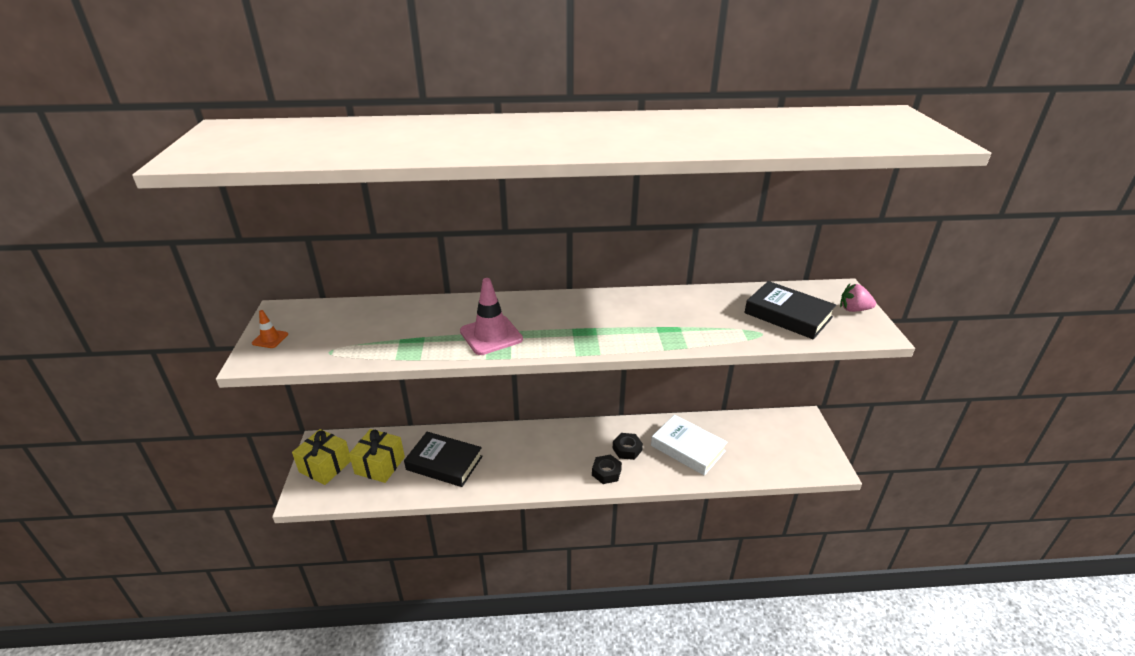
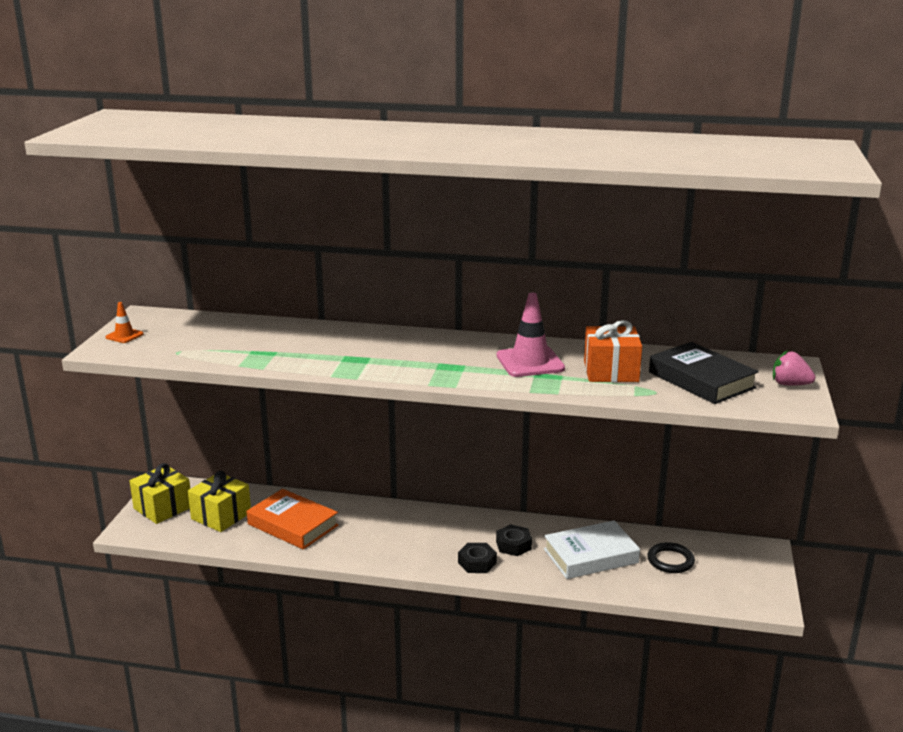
camera: 15 degrees right, 10 degrees down
(444, 463) = (293, 525): black book -> orange book
(491, 335) = (347, 358): pink traffic cone -> pink traffic cone (530, 362)
(688, 448) = (590, 556): white book -> white book turned 75 degrees counterclockwise
(715, 316) = (611, 371): none -> orange gift
(746, 441) = (670, 561): none -> black ring

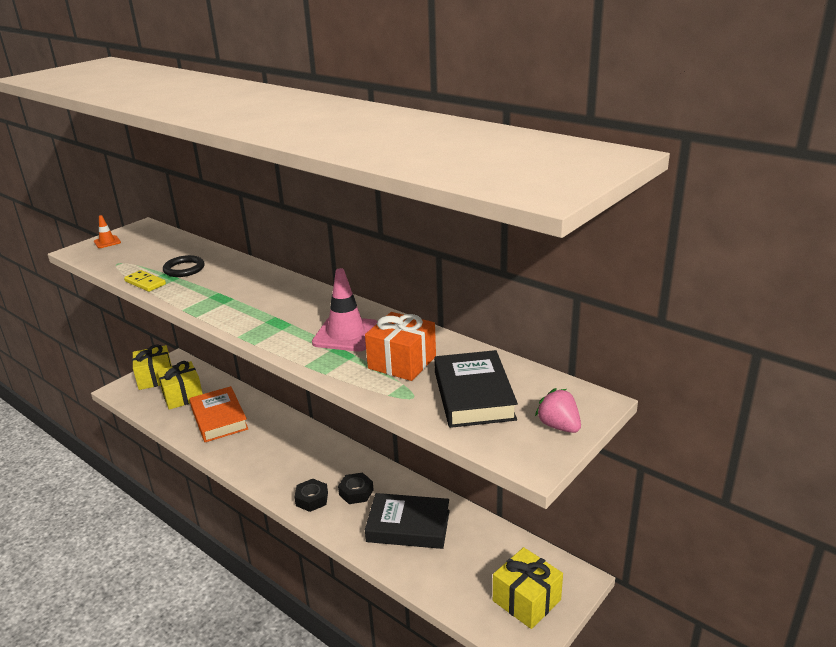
camera: 30 degrees right, 5 degrees up
(245, 362) = (145, 283): none -> yellow domino
(590, 556) = (408, 526): white book -> black book
(670, 561) = (473, 557): black ring -> black ring (184, 269)
(742, 576) = (526, 600): none -> yellow gift

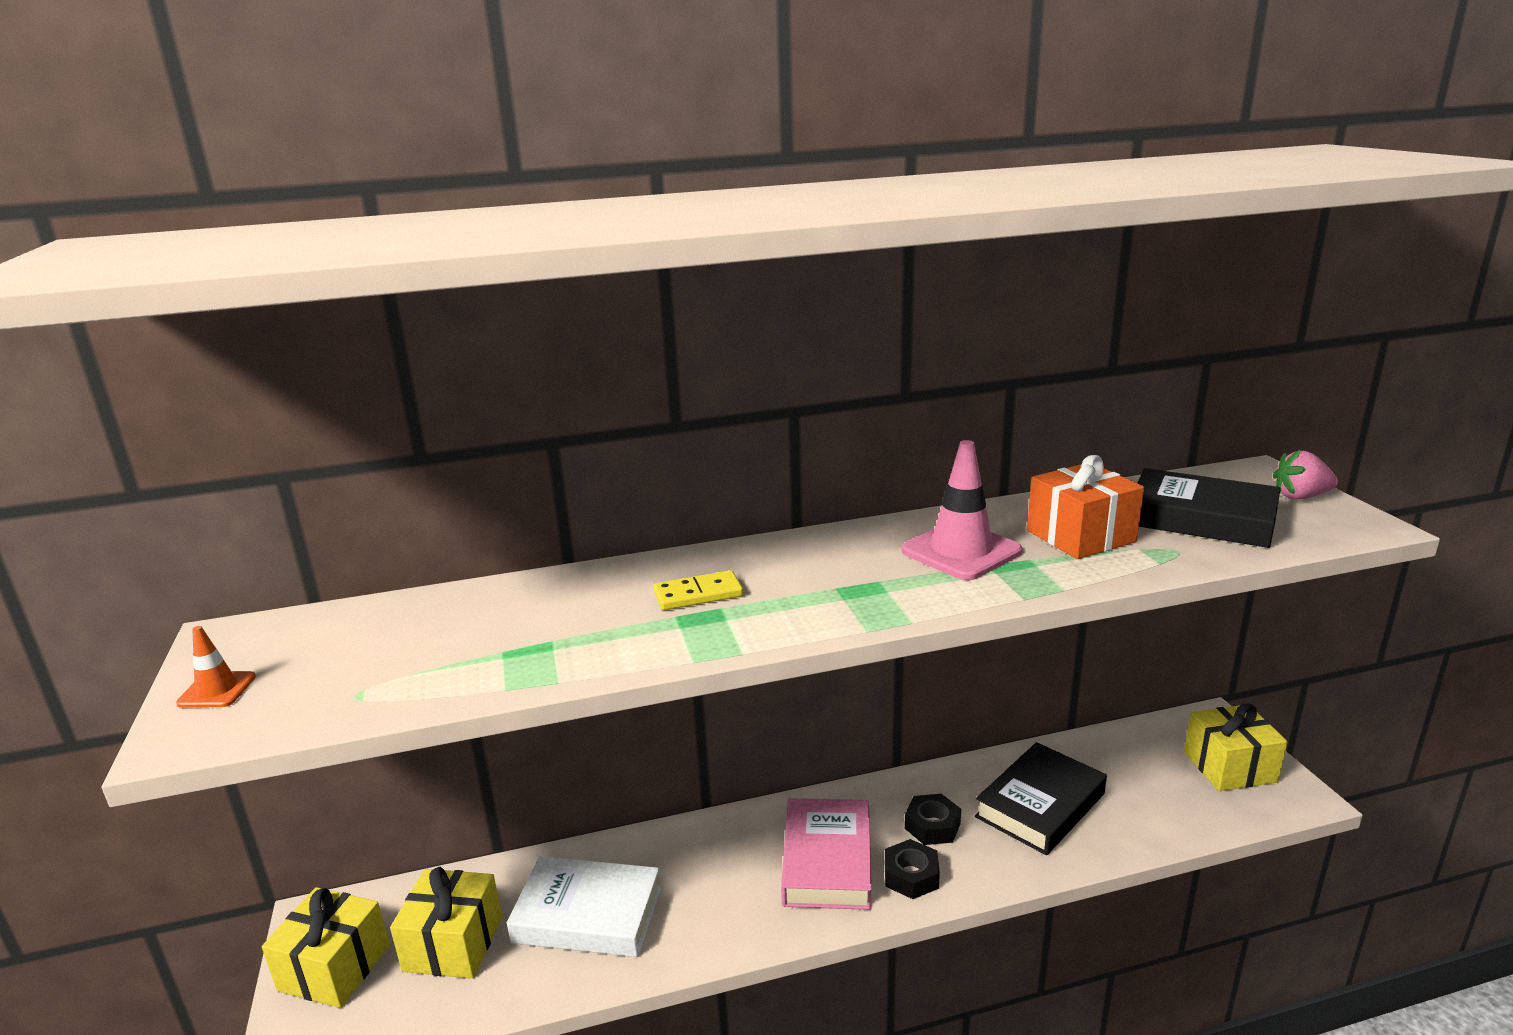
camera: 55 degrees left, 5 degrees down
(145, 283) = (514, 679): yellow domino -> yellow domino (698, 594)
(184, 269) = (522, 629): black ring -> none
(219, 418) = (588, 914): orange book -> white book
(302, 468) = (827, 861): none -> pink book

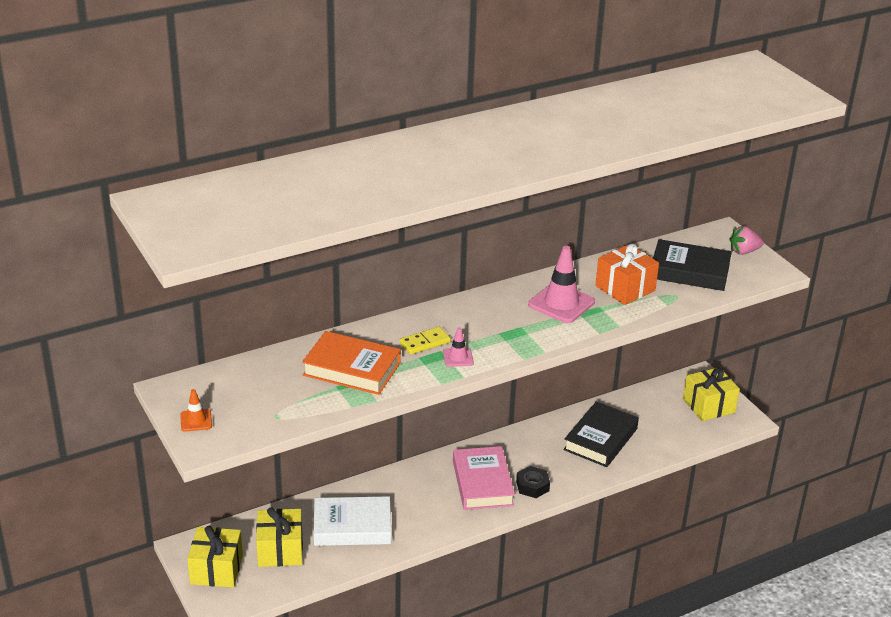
camera: 15 degrees left, 10 degrees up
(548, 626) = (352, 369): none -> orange book
(745, 620) = (458, 357): none -> pink traffic cone
(932, 826) = (539, 457): black nut -> none

